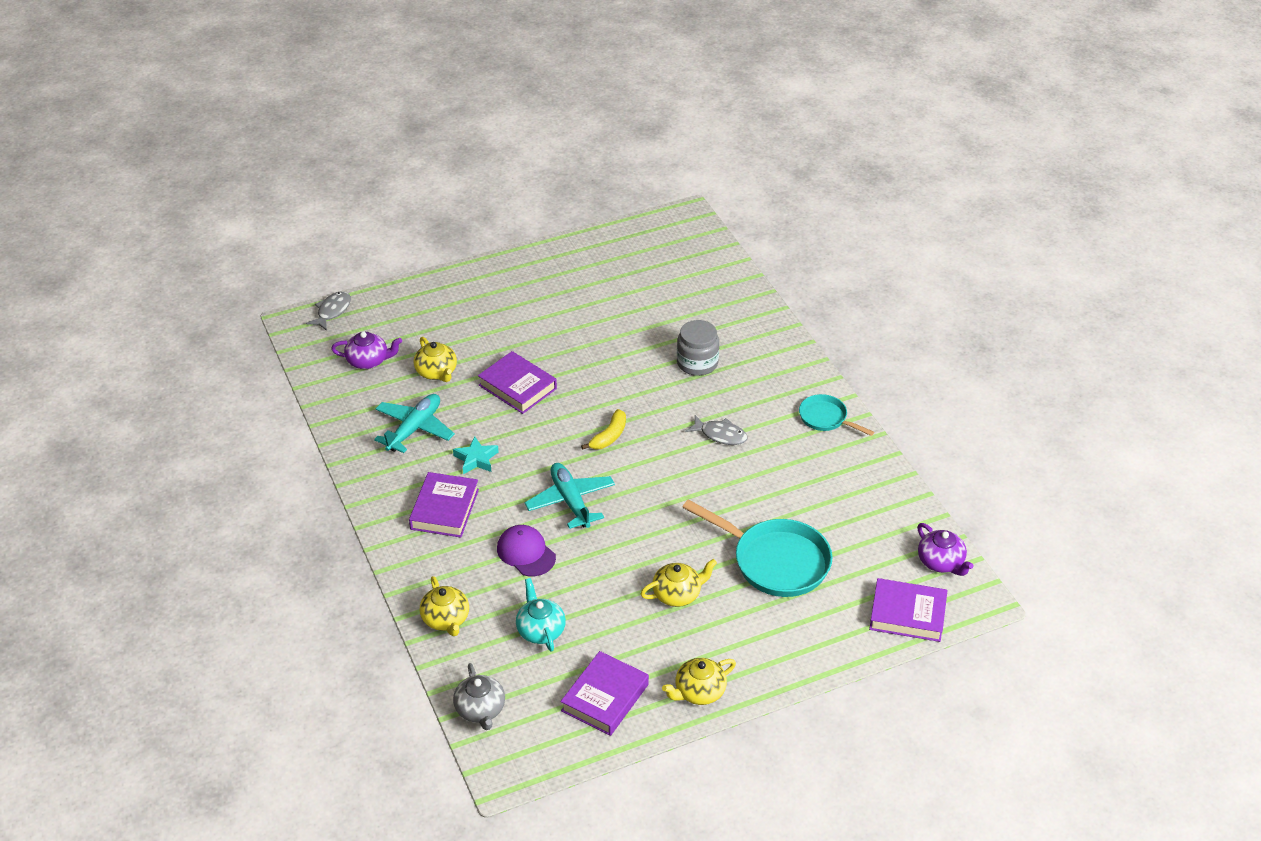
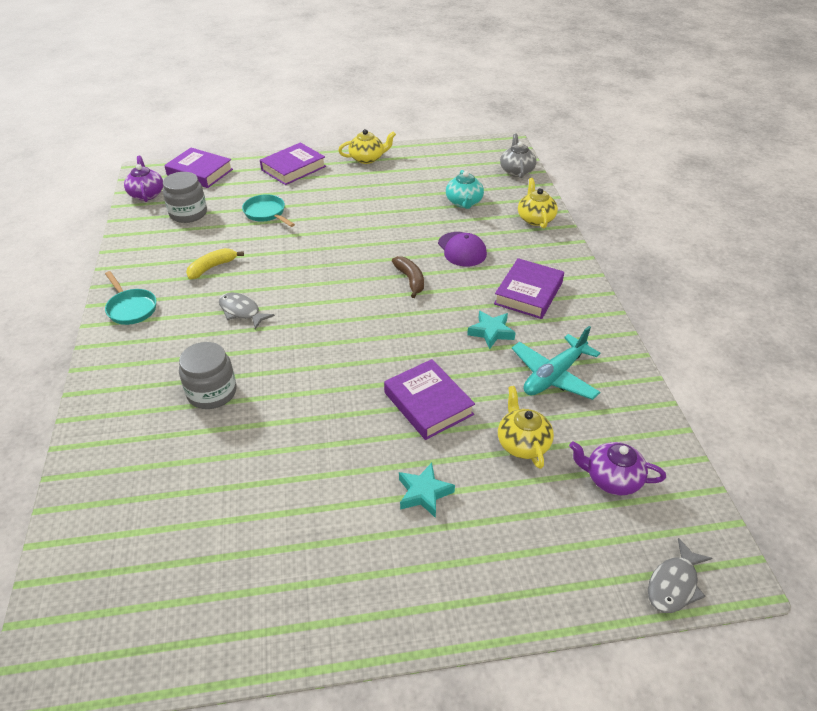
camera: 165 degrees left, 0 degrees up
(503, 329) = (424, 493): none -> turquoise star
(571, 501) = (410, 280): turquoise plane -> brown banana
(605, 698) = (430, 164): purple book -> purple book (293, 168)
(609, 436) = (350, 330): yellow banana -> yellow banana (212, 267)
(677, 594) = (352, 206): yellow teapot -> none
(775, 561) = (266, 213): turquoise pan -> turquoise pan, size x0.54
(866, 542) = (188, 213): none -> grey jar

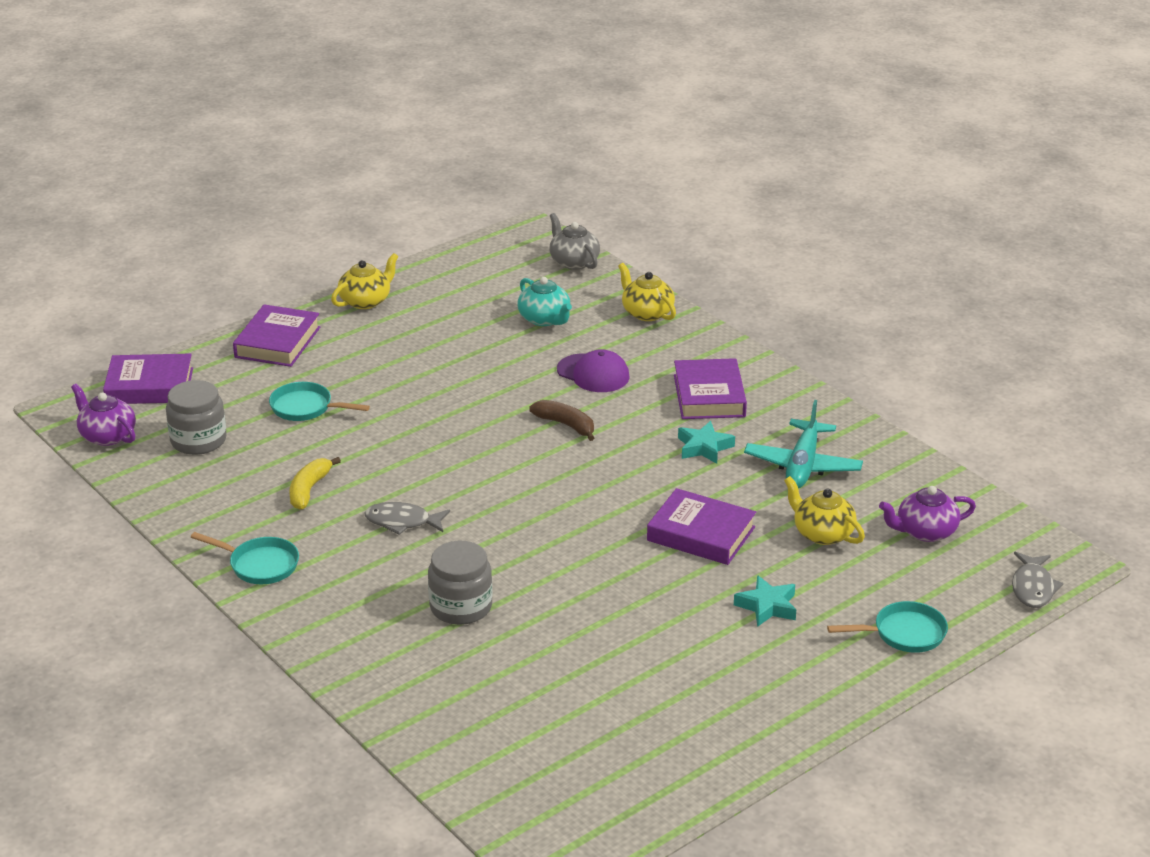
camera: 30 degrees left, 10 degrees down
(517, 577) = (904, 633): none -> turquoise pan

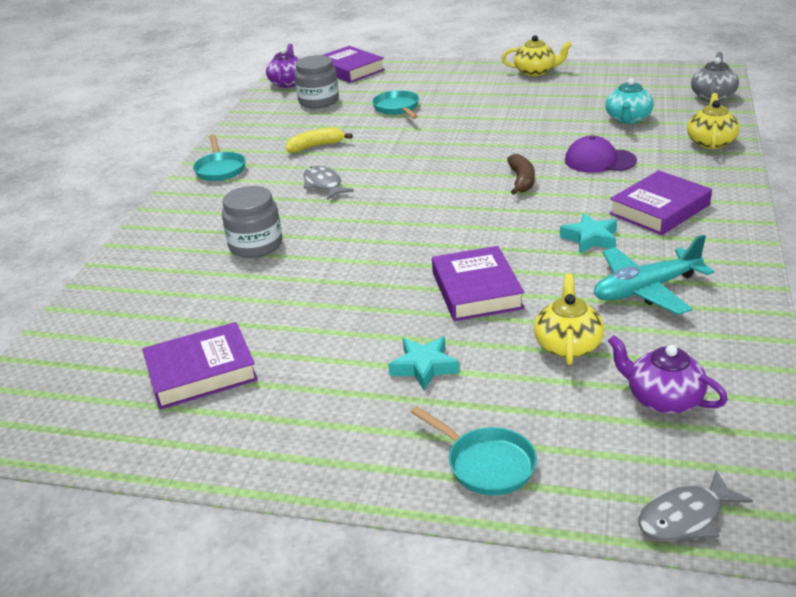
camera: 55 degrees right, 0 degrees up
(277, 342) = (448, 74): purple book -> purple book (201, 372)
(593, 373) = (599, 160): purple cap -> purple cap turned 105 degrees clockwise

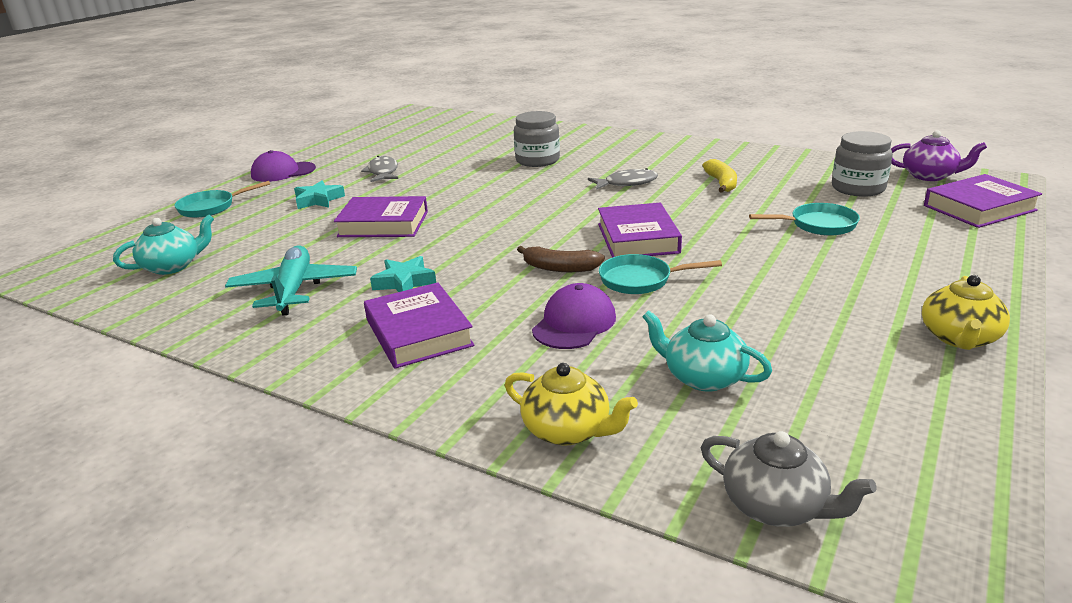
camera: 105 degrees right, 5 degrees down
(201, 372) = (396, 148): purple book -> purple book (638, 238)
(220, 169) = (691, 150): turquoise pan -> turquoise pan (640, 280)
(321, 455) = (283, 172): none -> purple cap
(567, 344) = (274, 245): yellow teapot -> none
(663, 399) = (172, 266): purple teapot -> turquoise teapot
(685, 517) = (85, 251): grey fish -> grey fish (383, 172)

